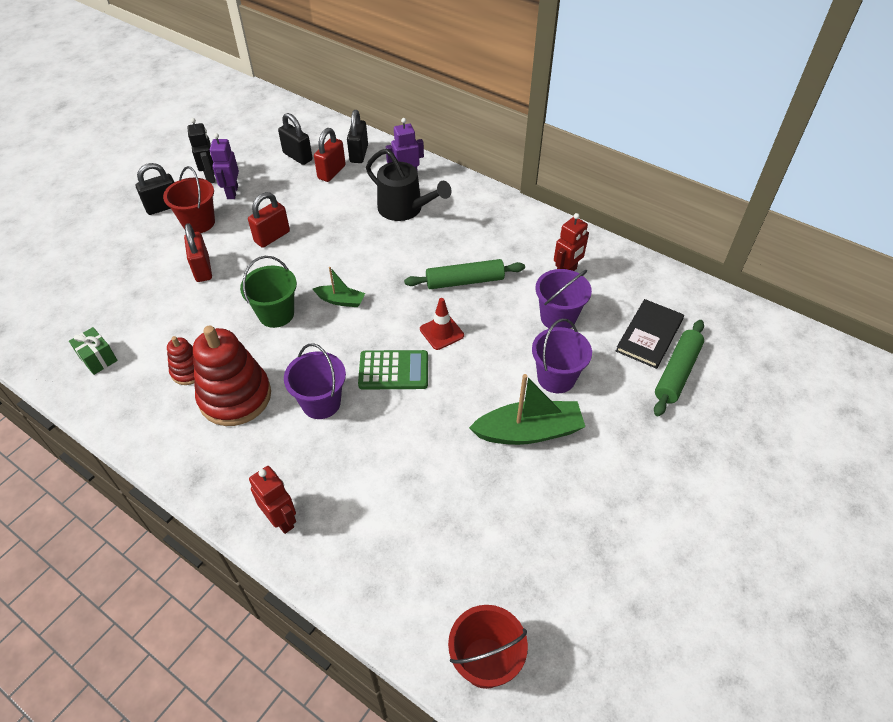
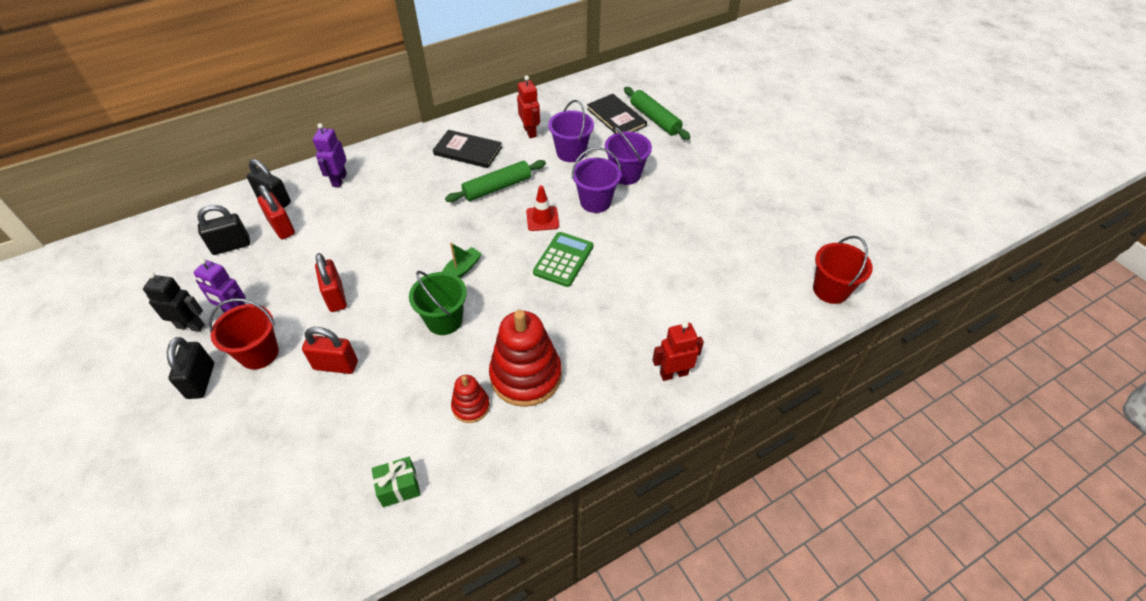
camera: 65 degrees left, 0 degrees up
(321, 403) = (569, 316): purple bucket -> purple bucket (595, 202)
(404, 209) = (381, 194): black watering can -> none
(464, 281) = (497, 187): green rolling pin -> green rolling pin turned 45 degrees clockwise
(502, 239) = (468, 151): none -> black book
(528, 431) = (664, 205): green boat -> none

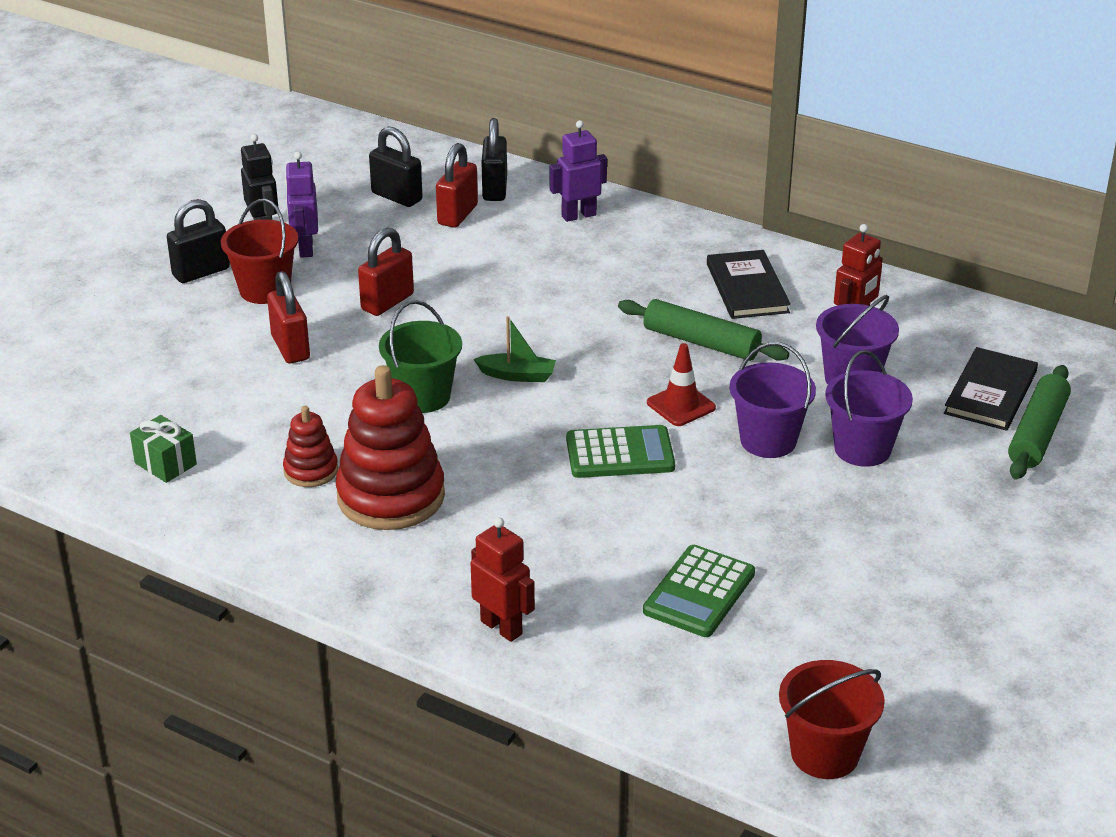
camera: 60 degrees right, 15 degrees down
(693, 280) = (699, 592): none -> green calculator

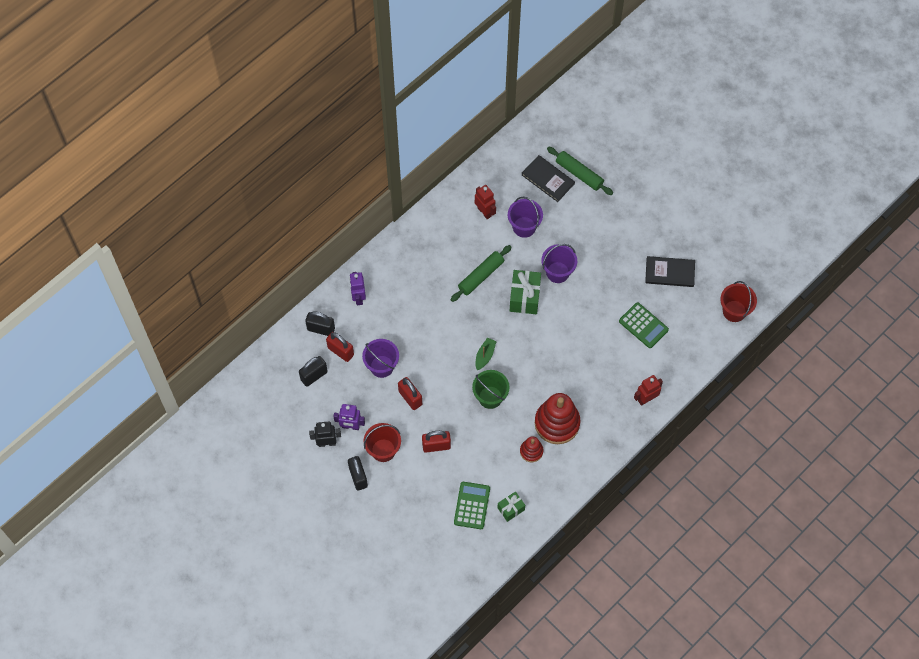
camera: 75 degrees left, 30 degrees up
(620, 453) = (551, 330): green calculator -> green calculator (472, 505)
(681, 405) = (524, 297): red traffic cone -> green gift
(747, 288) = (443, 244): black book -> black book (670, 272)
(862, 449) = (572, 240): purple bucket -> purple bucket (382, 366)

